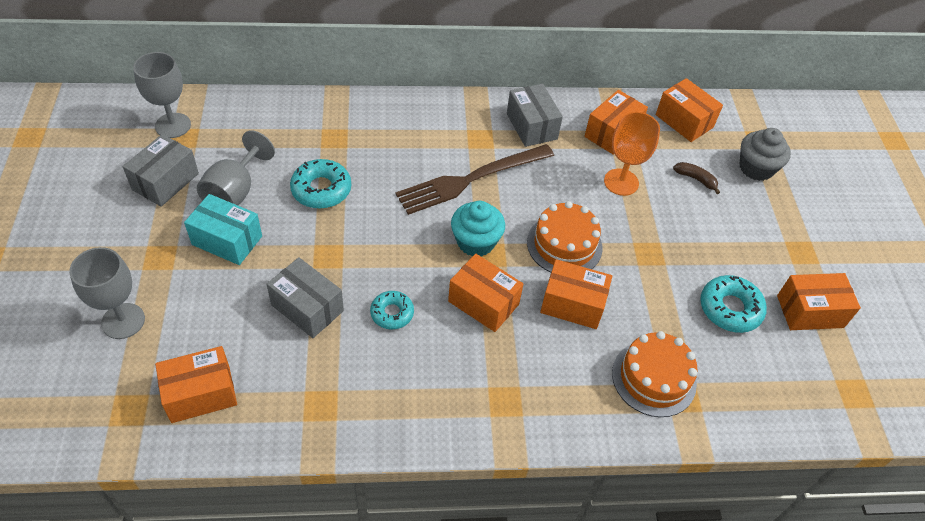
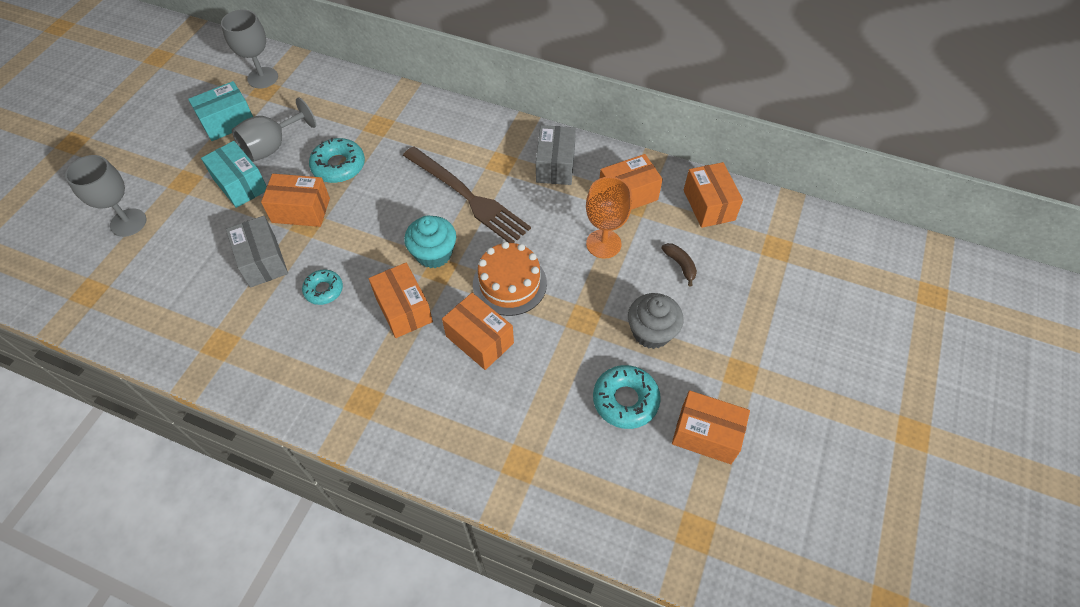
camera: 30 degrees right, 5 degrees up
(165, 181) = (228, 122): grey box -> turquoise box
(201, 394) = (143, 300): orange box -> orange box (301, 210)
(471, 179) = (468, 197): brown fork -> brown fork turned 135 degrees counterclockwise
(654, 378) = (506, 435): orange cake -> none
(756, 168) = (752, 274): grey cupcake -> grey cupcake (651, 332)

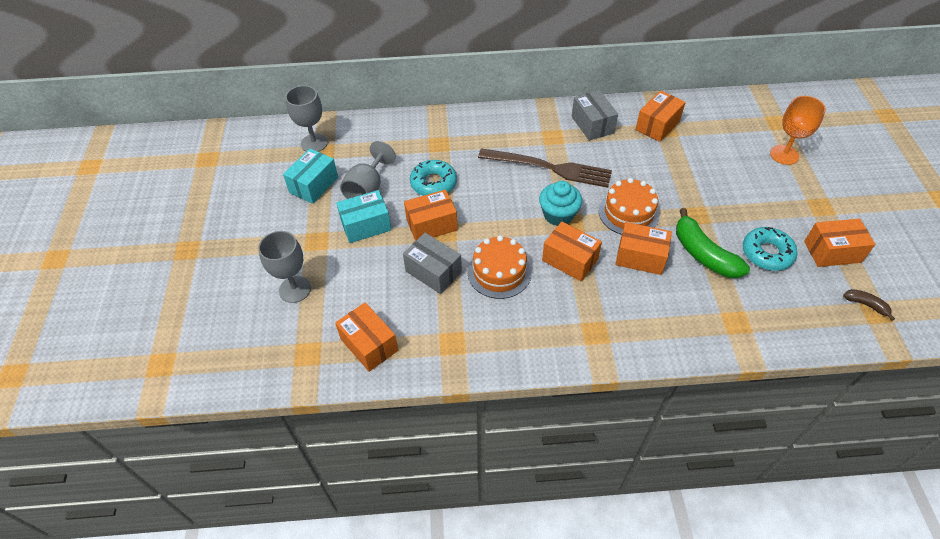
camera: 25 degrees left, 5 degrees down
(240, 184) = (366, 225): turquoise box -> turquoise box turned 45 degrees counterclockwise
(324, 290) = (499, 272): turquoise donut -> orange cake
(551, 367) = (703, 254): none -> green banana
(603, 244) = (668, 162): orange goblet -> orange goblet (784, 155)
(651, 332) = (746, 205): grey cupcake -> none
(680, 265) = (728, 156): brown banana -> brown banana (866, 305)
(709, 205) = (714, 112): orange box -> orange box (369, 344)

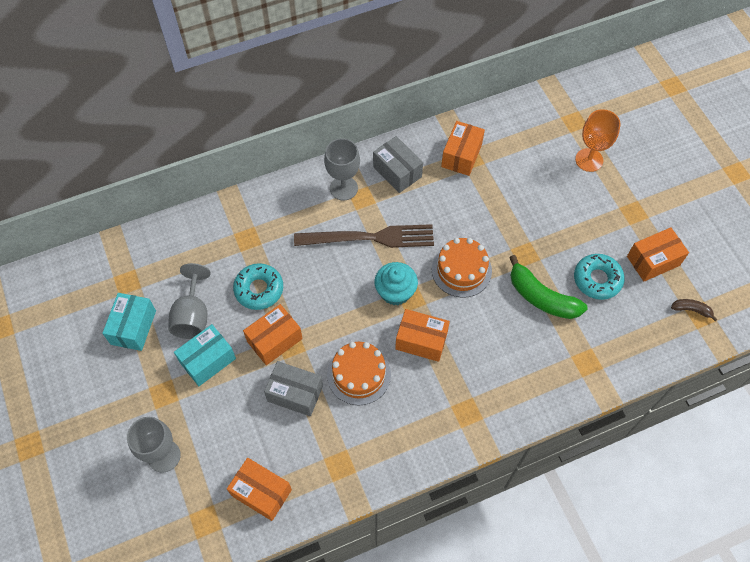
camera: 20 degrees left, 10 degrees up
(314, 143) = (112, 274): grey goblet -> grey goblet (343, 188)
(640, 257) = (485, 318): orange box -> none

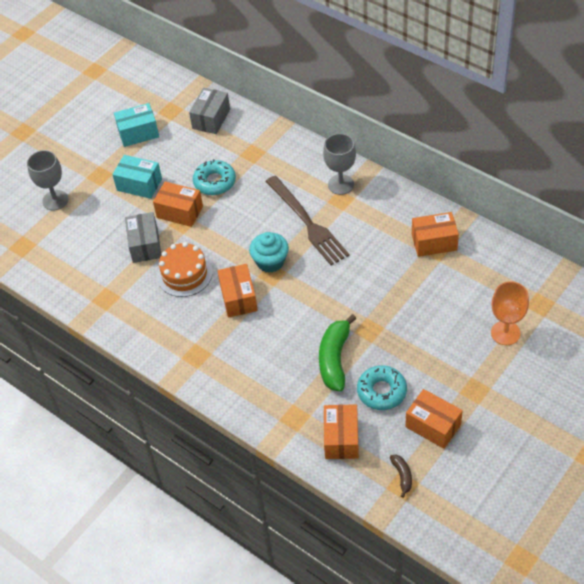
camera: 65 degrees right, 10 degrees down
(192, 316) = (168, 158): grey goblet -> none
(261, 492) = (59, 265): orange box -> orange box (341, 439)
(397, 172) = (383, 209): grey box -> grey box (211, 119)
(461, 270) = (321, 294): orange cake -> none

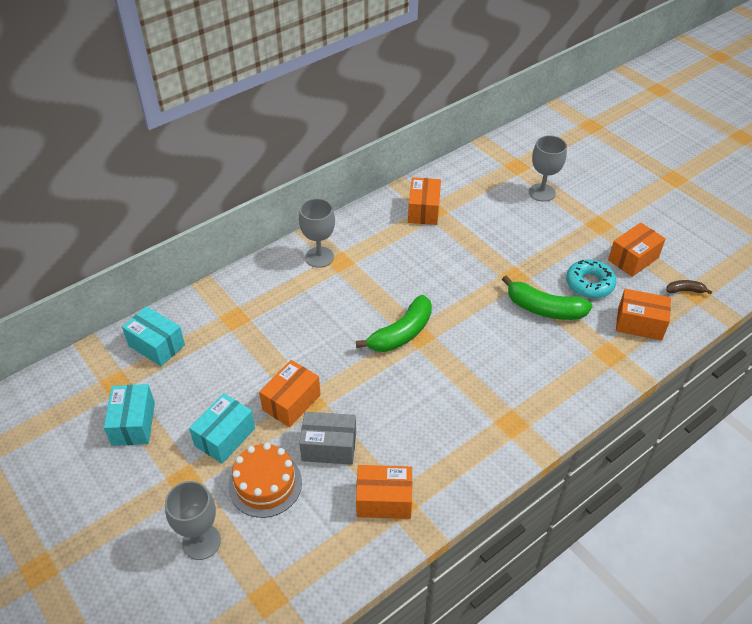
camera: 80 degrees left, 5 degrees down
(184, 274) = (390, 414): orange cake -> orange cake (265, 484)
(211, 119) = (156, 345): grey box -> turquoise box
(215, 182) = (260, 360): turquoise donut -> none
(238, 298) = (442, 370): orange box -> orange box (384, 500)
(270, 261) = (401, 333): turquoise cupcake -> green banana
(307, 222) = (359, 293): brown fork -> none
(505, 333) = (542, 192): orange goblet -> grey goblet

